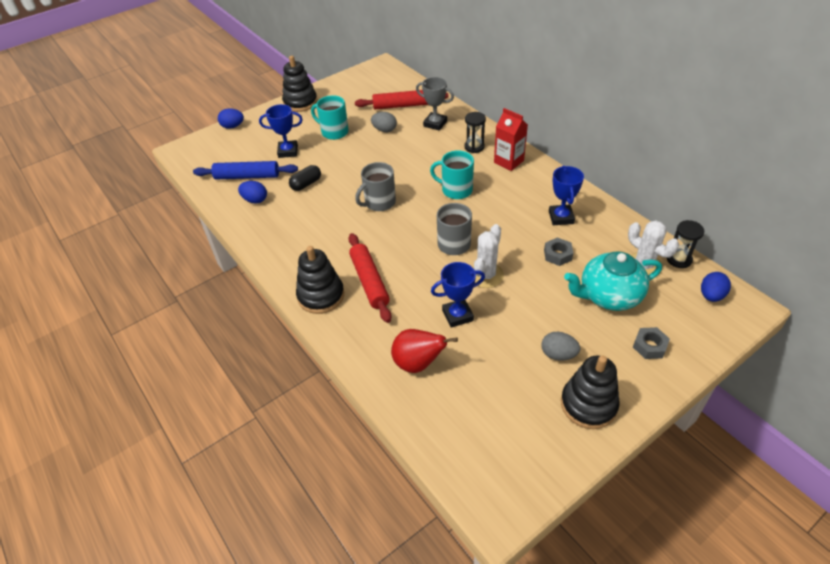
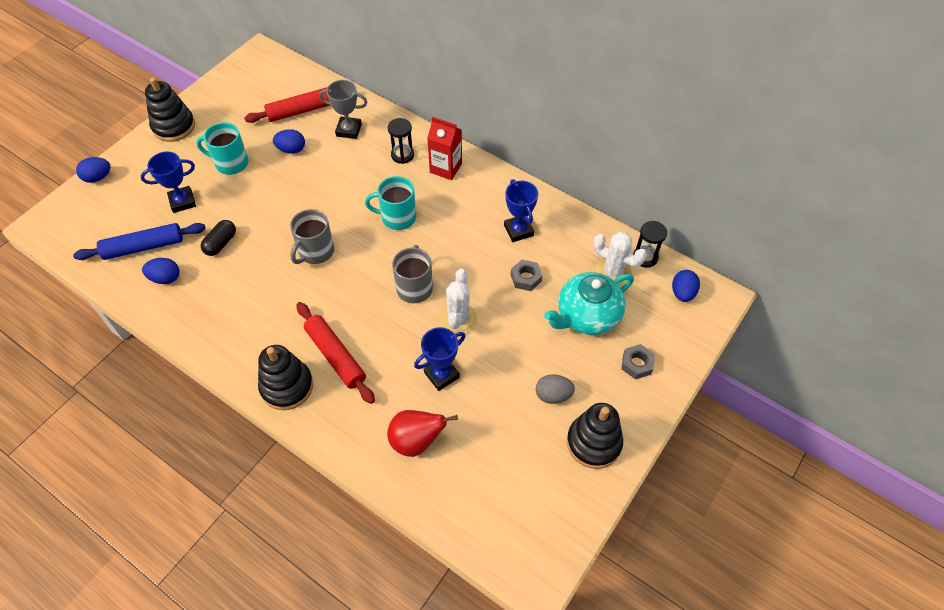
camera: 20 degrees left, 10 degrees up
(384, 130) = (291, 149): grey egg -> blue egg

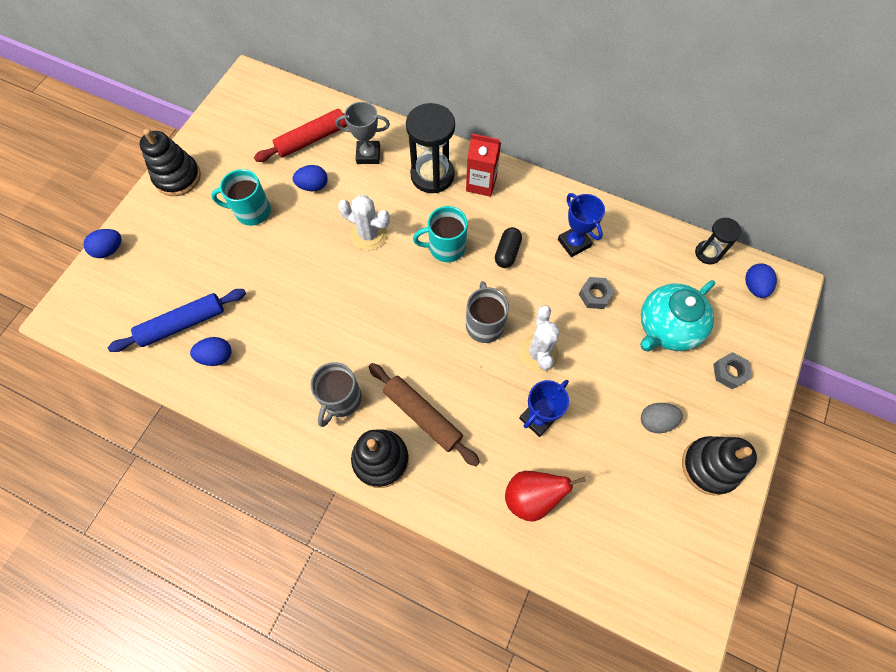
camera: 10 degrees left, 10 degrees up
(182, 201) = (211, 264): blue trophy -> none
(221, 243) = (266, 306): black capsule -> black capsule (507, 252)
(315, 251) = (370, 300): grey mug -> grey mug (340, 399)
(335, 356) = (422, 416): red rolling pin -> brown rolling pin
(402, 155) = (432, 175): black hourglass -> black hourglass, size x1.79
(613, 272) = (680, 274): white cactus -> white cactus (369, 234)

